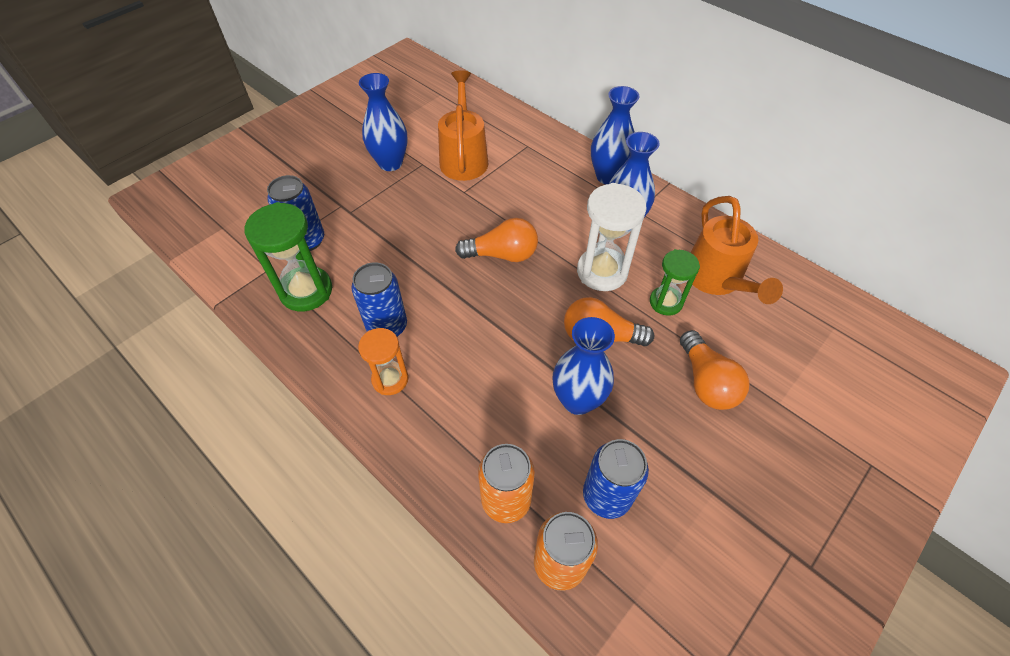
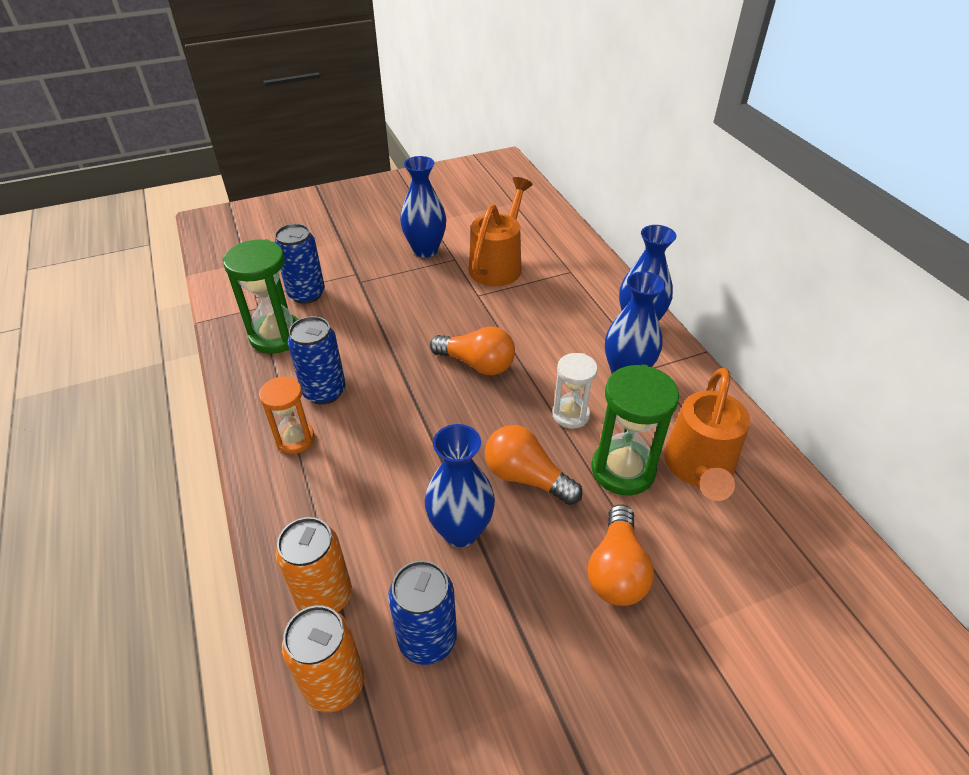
camera: 25 degrees right, 10 degrees down
(602, 272) = (570, 415): white hourglass -> white hourglass, size x0.63
(666, 302) = (623, 470): green hourglass -> green hourglass, size x1.59

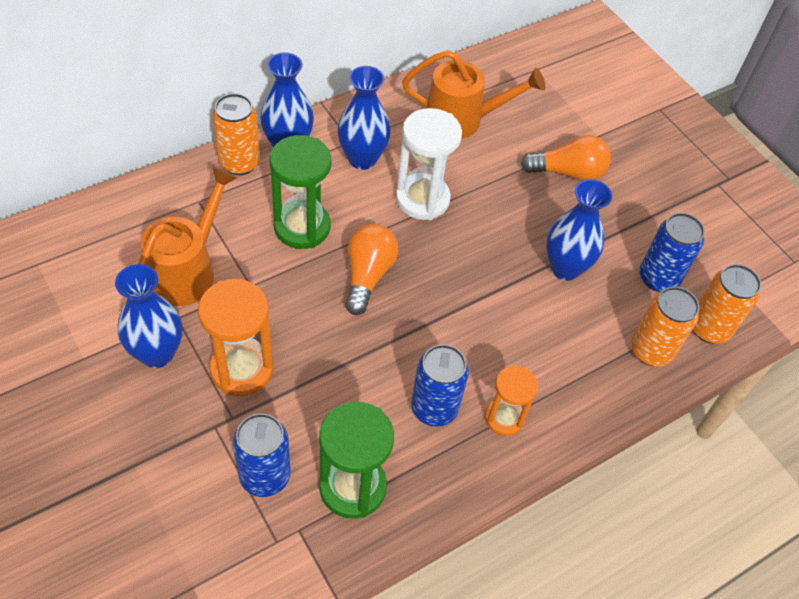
camera: 105 degrees left, 10 degrees up
(400, 287) = (242, 369): none -> orange hourglass
(498, 264) = (188, 270): orange watering can -> orange watering can turned 105 degrees clockwise
(526, 477) = (500, 228): orange light bulb -> none
(570, 415) = (422, 199): white hourglass -> white hourglass, size x1.59
(615, 294) = (239, 163): none -> orange can
(623, 470) = (476, 165): green hourglass -> green hourglass (302, 227)

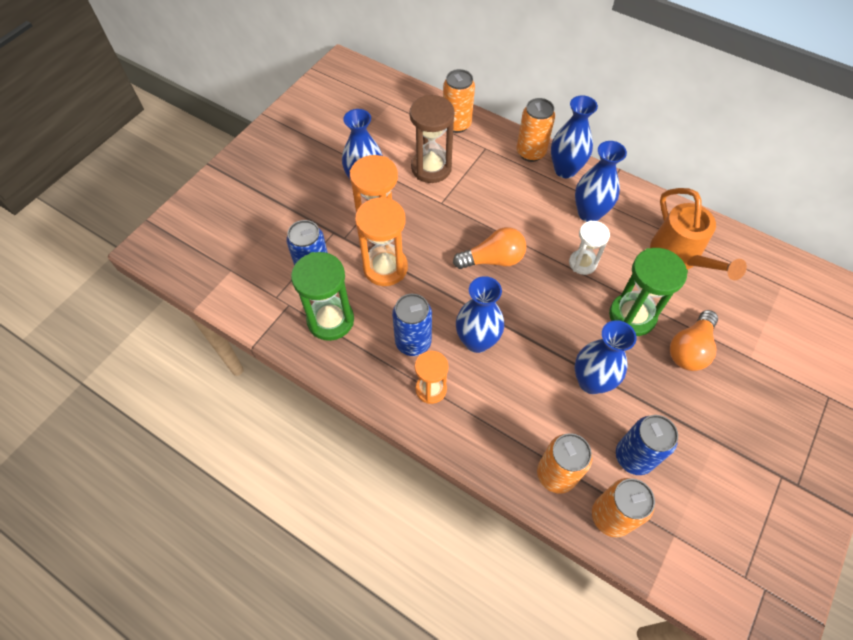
camera: 70 degrees right, 5 degrees up
(136, 210) = (456, 124): none -> orange can
(188, 270) = (431, 168): orange watering can -> brown hourglass
(302, 227) = (505, 207): green hourglass -> green hourglass (632, 316)
(310, 390) = (385, 268): none -> orange hourglass
(422, 199) = (582, 263): white hourglass -> white hourglass, size x0.63
(466, 344) = (477, 341): none -> blue vase
(568, 172) = (690, 349): orange light bulb -> orange light bulb turned 60 degrees clockwise

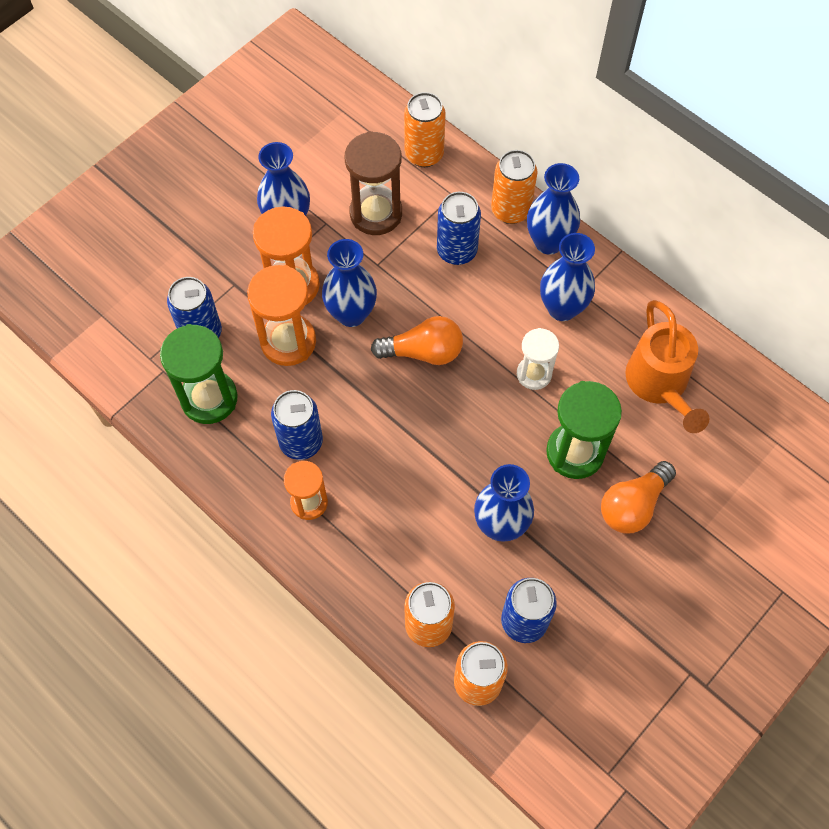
camera: 10 degrees right, 5 degrees up
(477, 341) = (377, 453): blue vase -> blue vase (351, 314)
(499, 185) = (457, 251): none -> blue can

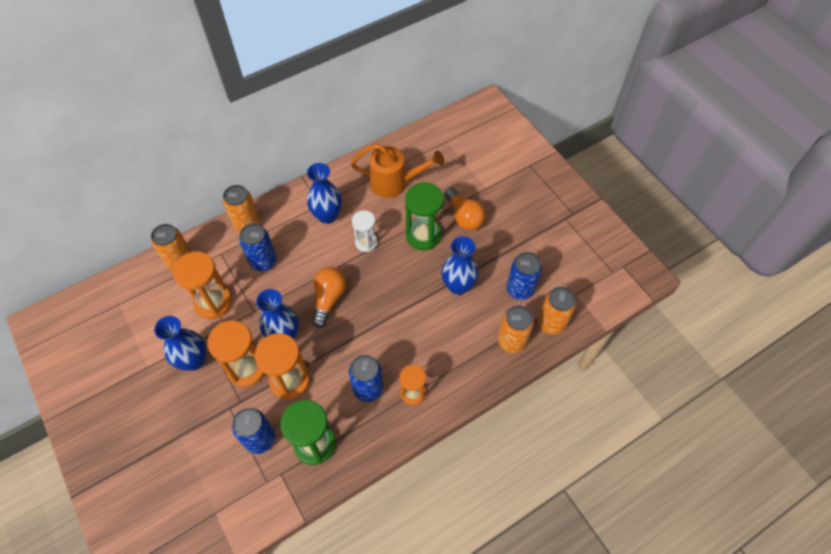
camera: 75 degrees left, 5 degrees down
(376, 213) = (213, 302): brown hourglass -> orange hourglass
(548, 242) = (279, 210): blue vase -> none

